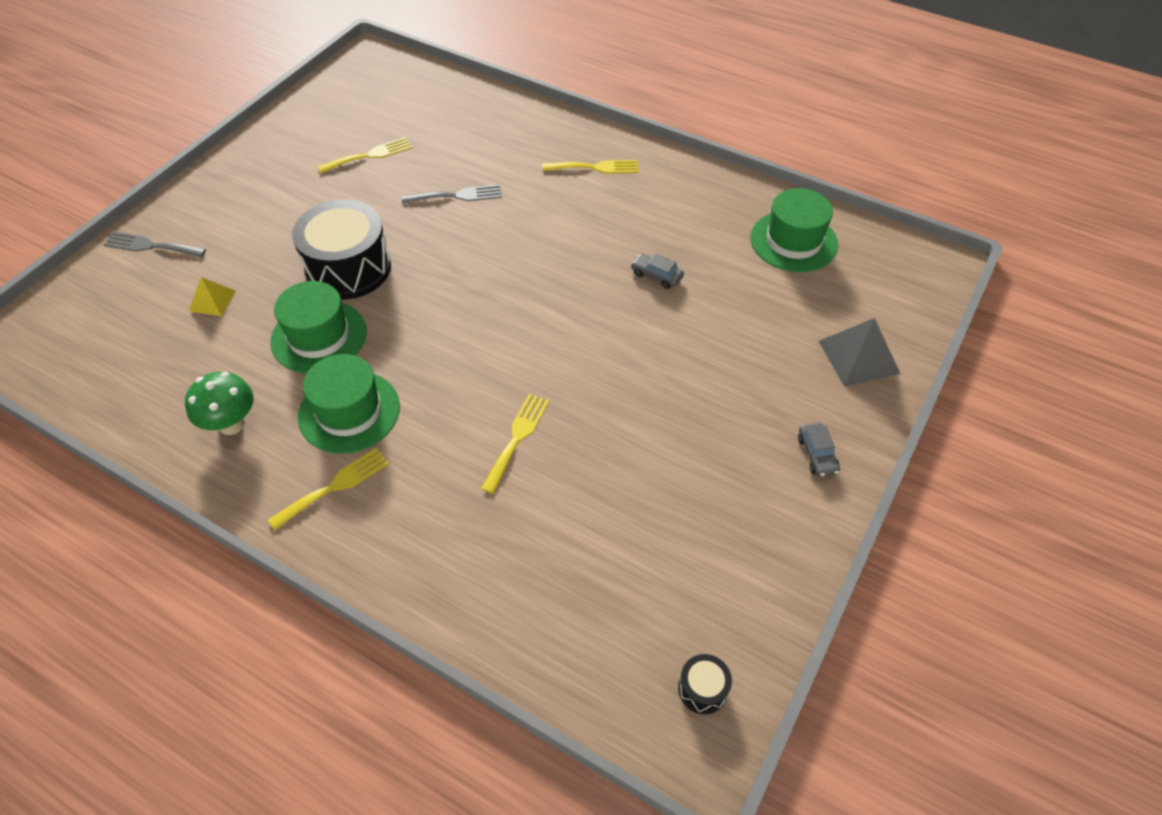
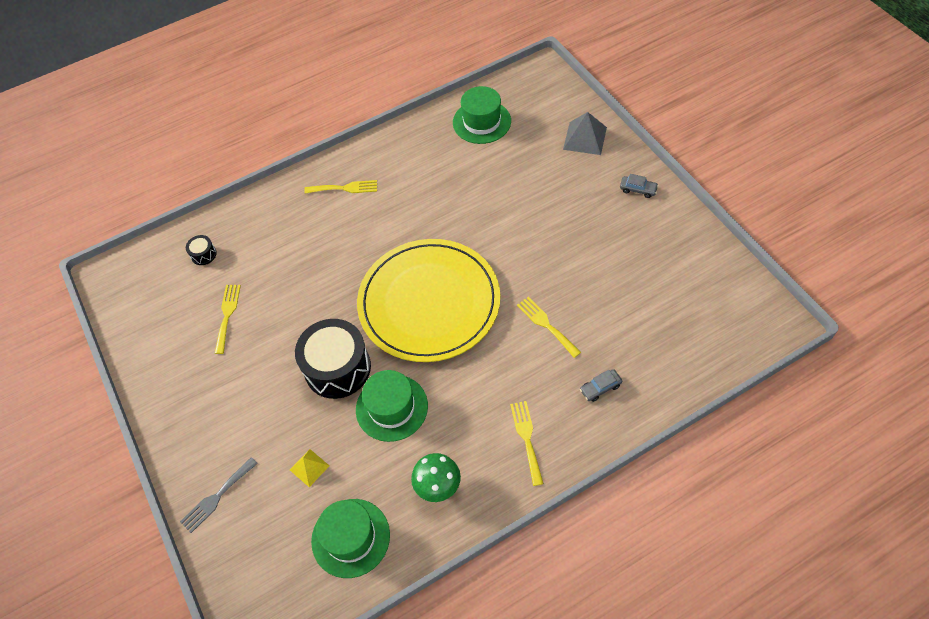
camera: 55 degrees left, 5 degrees up
(349, 411) = (470, 410): green hat -> green hat (350, 537)
(457, 196) = (313, 276): grey fork -> none
(482, 308) = (429, 302): none -> yellow plate
(595, 167) = (345, 188): yellow fork -> yellow fork turned 60 degrees clockwise
(656, 275) = (463, 200): grey car -> grey car (600, 388)
(702, 689) = (750, 307): black drum -> black drum (203, 254)

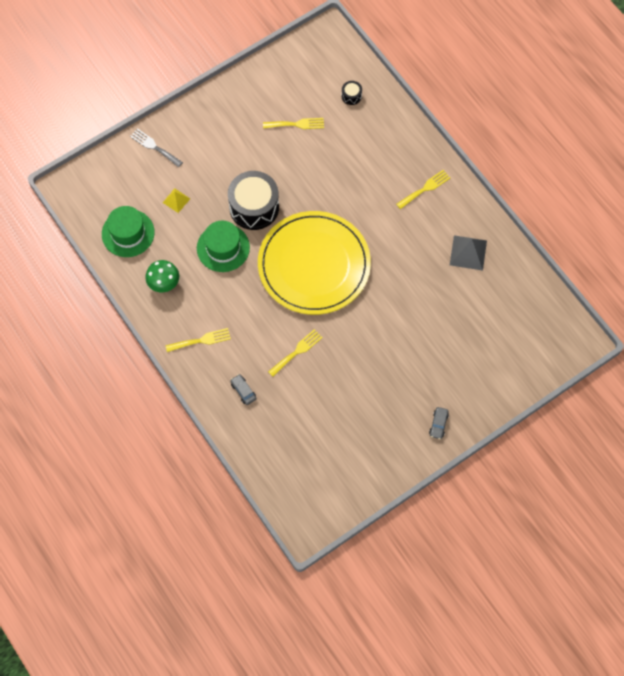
camera: 80 degrees right, 10 degrees up
(345, 188) = (425, 188): yellow fork -> yellow fork turned 120 degrees counterclockwise
(481, 122) = (509, 291): green hat -> none
(585, 138) = (496, 380): grey pyramid -> grey pyramid (468, 252)

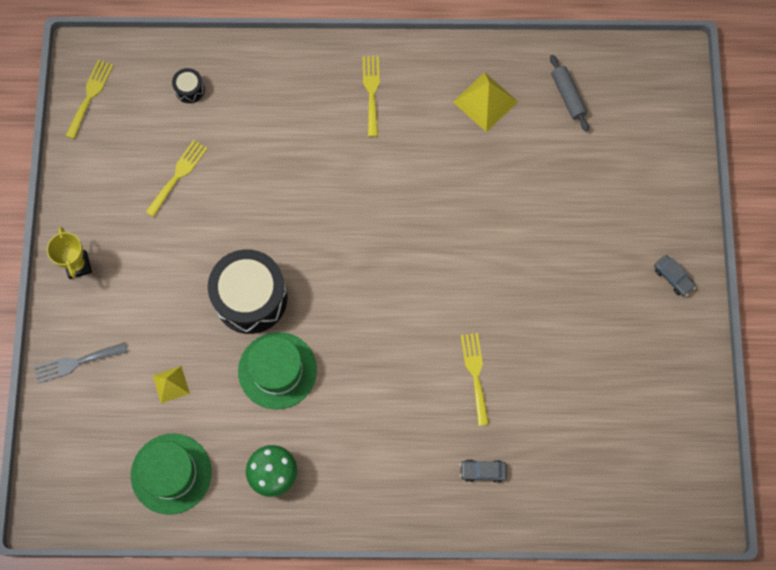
camera: 55 degrees left, 5 degrees up
(201, 340) = (381, 478): yellow fork -> yellow fork (90, 96)
(208, 111) = (78, 265): none -> yellow trophy
(314, 265) = (377, 280): yellow plate -> none
(468, 252) = (485, 102): grey pyramid -> yellow pyramid
(508, 295) = (568, 96): none -> grey rolling pin

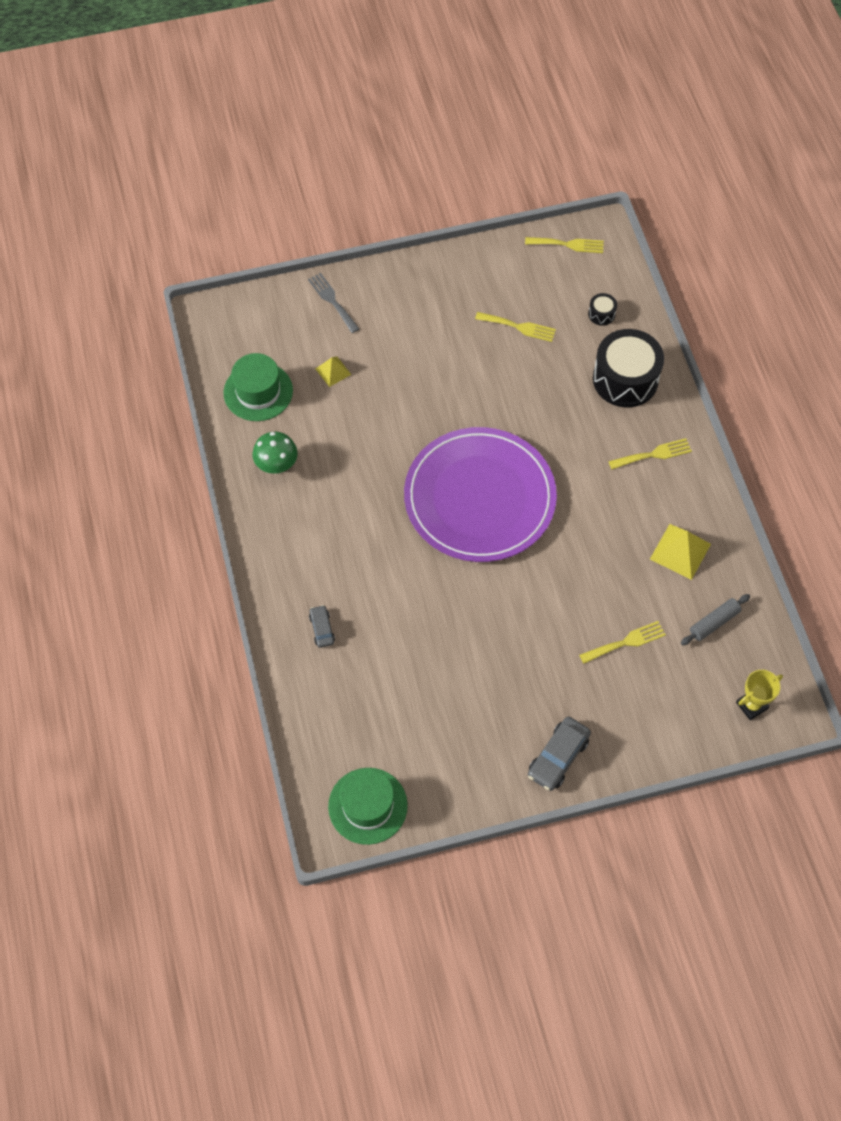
camera: 75 degrees right, 10 degrees down
(78, 265) = (415, 278): yellow trophy -> yellow trophy (751, 705)
(250, 298) = (426, 409): black drum -> black drum (625, 379)
(277, 370) = (367, 446): green hat -> green hat (367, 806)
(373, 272) = (479, 497): none -> purple plate
(475, 374) = (410, 602): yellow fork -> yellow fork (626, 642)
(673, 277) = (558, 757): grey car -> grey car, size x1.71

